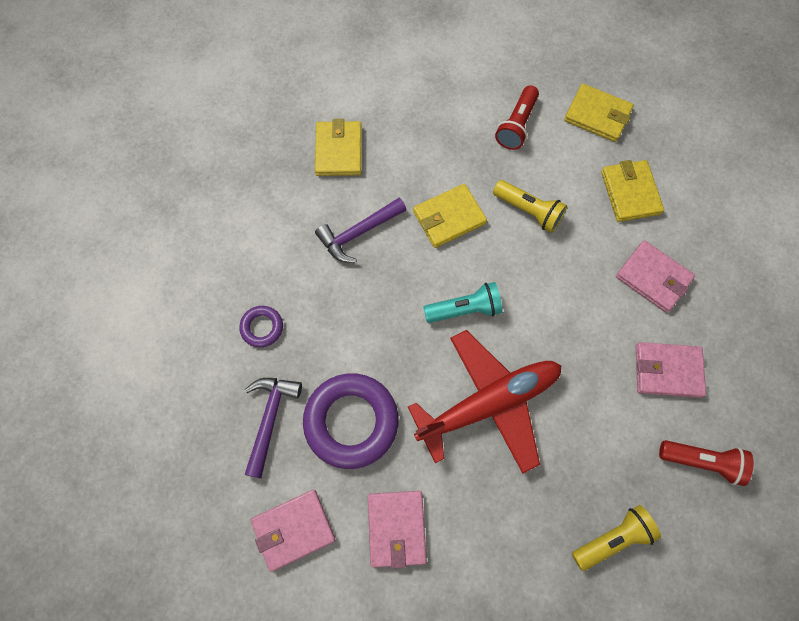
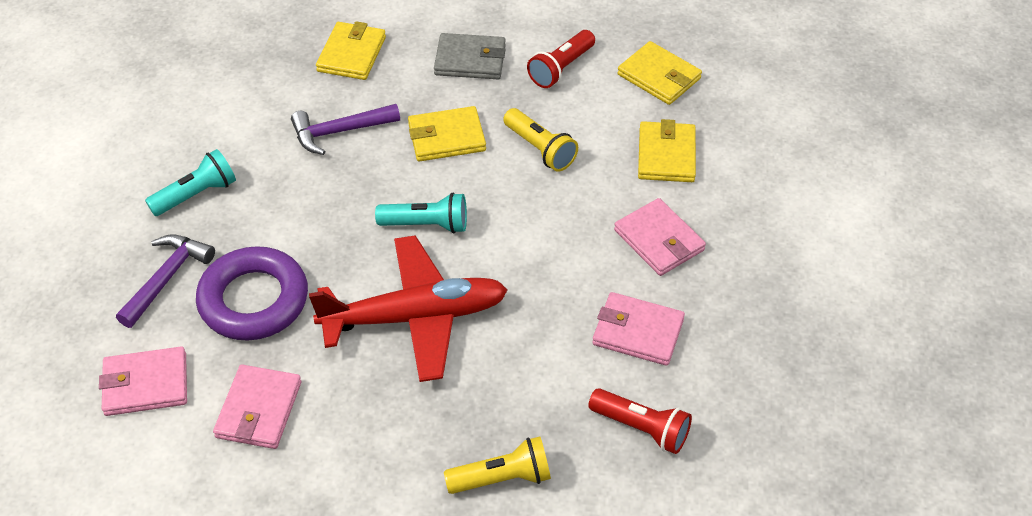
camera: 15 degrees right, 20 degrees down
(262, 327) = (196, 194): purple ring -> turquoise flashlight
(439, 134) = (470, 60): none -> grey wallet

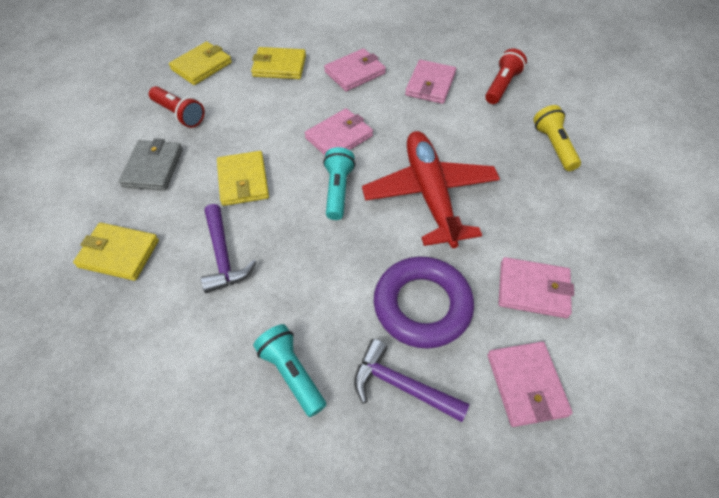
camera: 90 degrees left, 5 degrees up
(521, 224) = (339, 137): none -> pink wallet
(540, 149) = (264, 126): yellow flashlight -> none

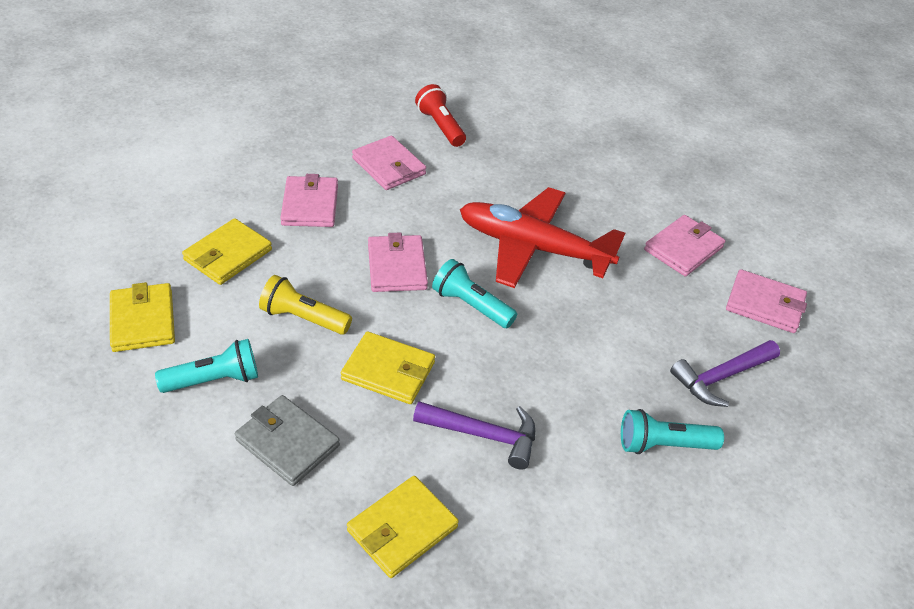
camera: 60 degrees left, 10 degrees down
(179, 114) = (214, 380): red flashlight -> turquoise flashlight
(422, 306) = (652, 321): purple ring -> none
(553, 146) = (545, 145): yellow flashlight -> yellow flashlight (303, 318)

